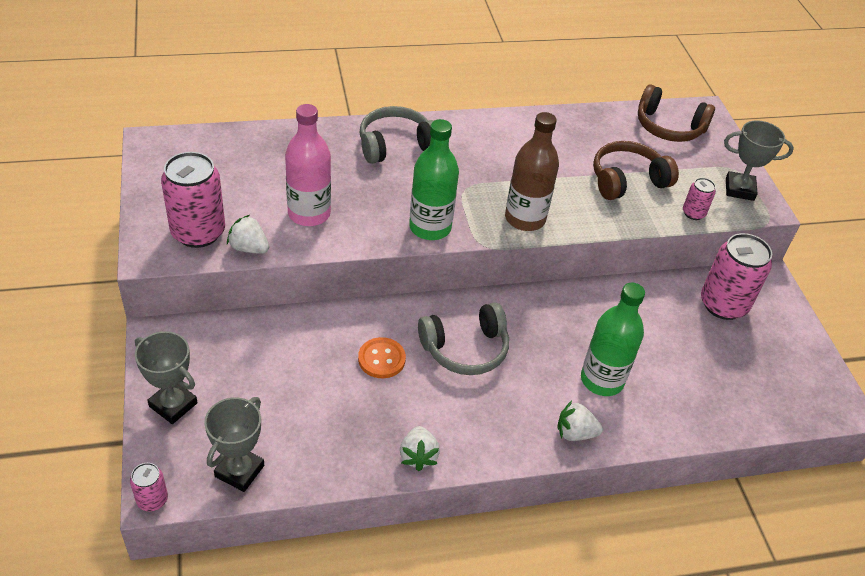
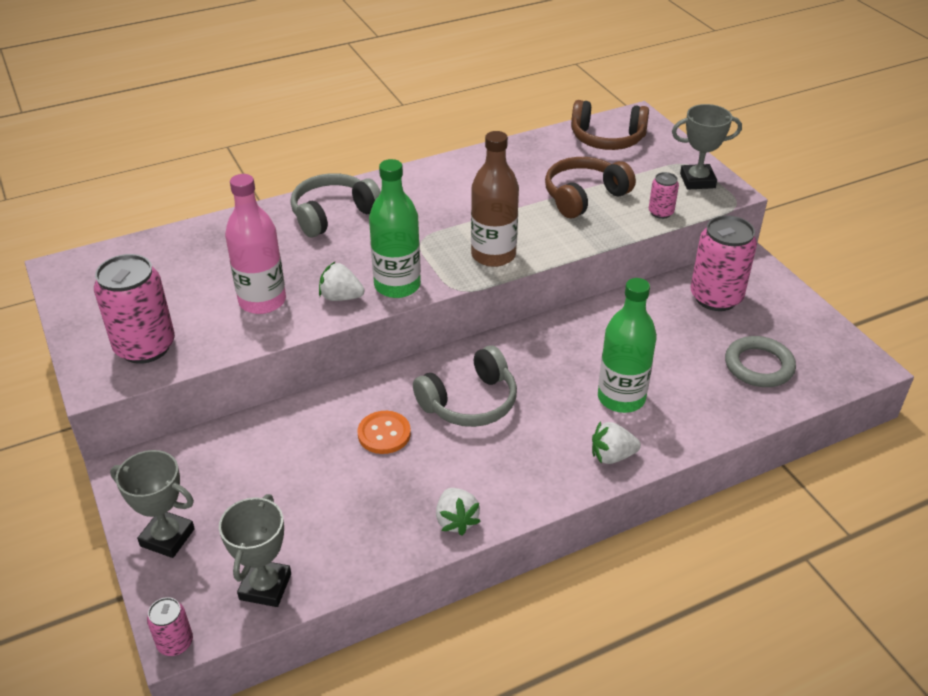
camera: 10 degrees left, 5 degrees down
(249, 248) = (207, 349): white strawberry -> white strawberry (341, 297)
(740, 382) = (759, 366): none -> grey ring

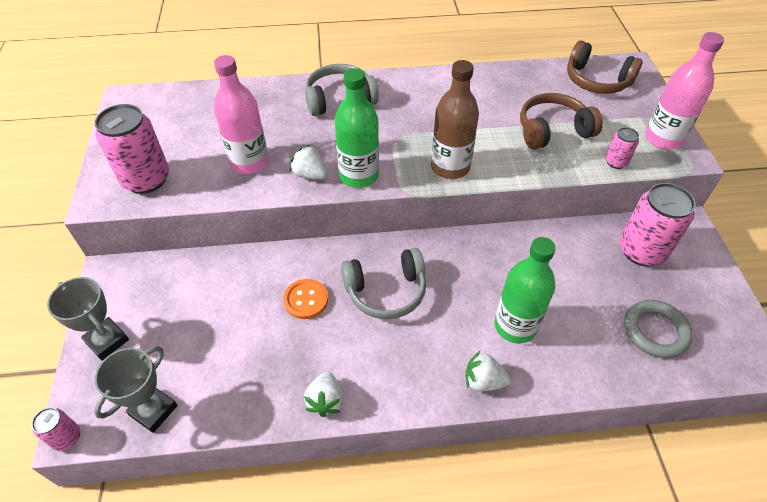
camera: 20 degrees right, 10 degrees up
(697, 181) = (663, 139): grey trophy -> pink bottle

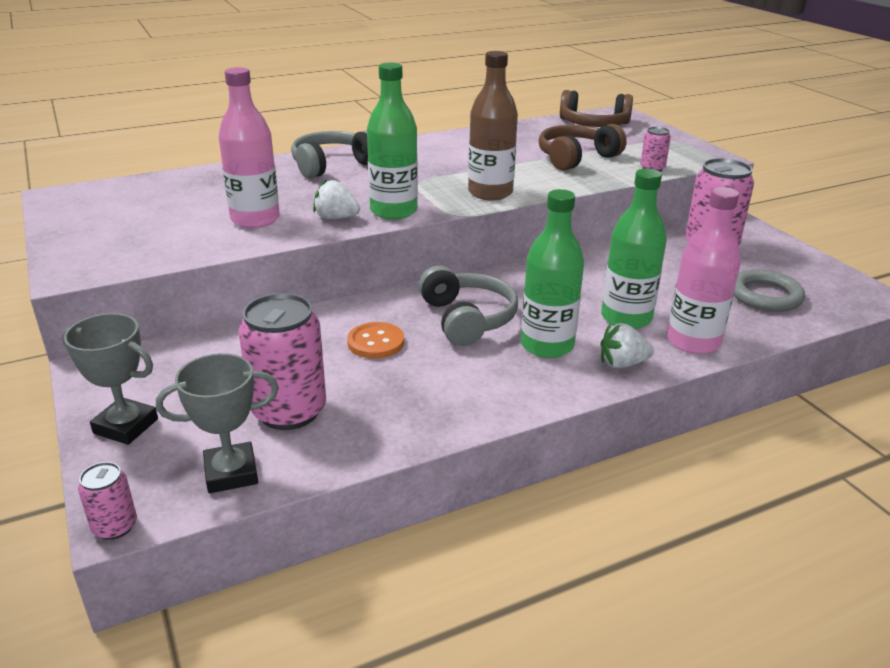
camera: 20 degrees left, 20 degrees down
(146, 179) = (127, 249): pink can -> pink can (289, 411)
(153, 410) = (231, 473): grey trophy -> grey trophy turned 60 degrees clockwise
(325, 400) = (454, 416): white strawberry -> none
(386, 291) = (467, 319): grey headphones -> grey headphones turned 75 degrees counterclockwise
(433, 341) = (547, 345): none -> green bottle
(663, 139) = (684, 150): pink bottle -> pink bottle (693, 341)

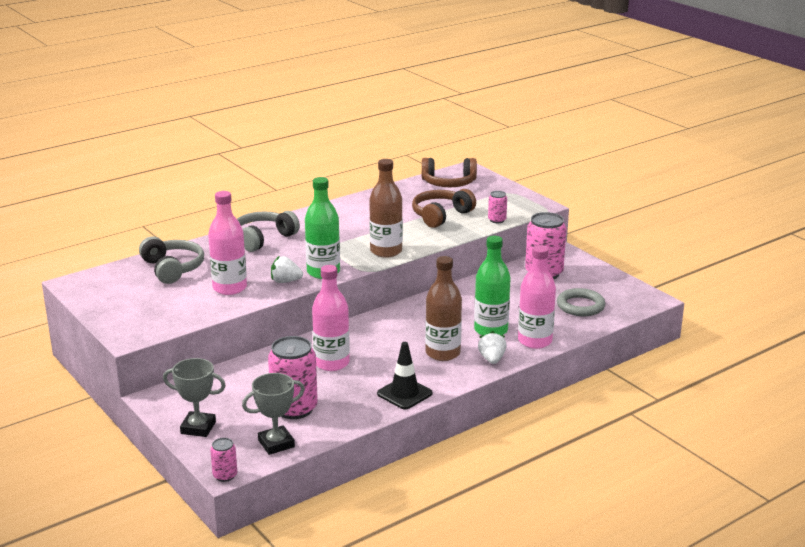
camera: 10 degrees left, 5 degrees down
(376, 342) = (332, 363): orange button -> pink bottle
(467, 319) = (386, 342): grey headphones -> grey headphones (172, 268)
(471, 406) = (404, 393): none -> black traffic cone
(547, 345) = (442, 353): green bottle -> brown bottle
(622, 364) = (492, 359): white strawberry -> white strawberry turned 105 degrees clockwise

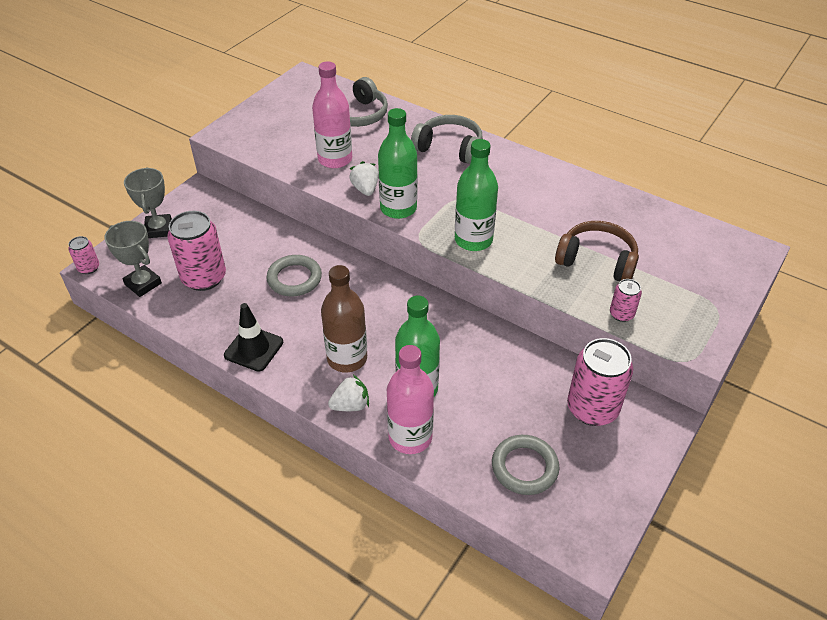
camera: 70 degrees right, 20 degrees up
(332, 363) = (294, 279): pink bottle -> grey ring
(386, 251) = (473, 240): brown bottle -> green bottle
(448, 183) = (697, 244): brown headphones -> none

